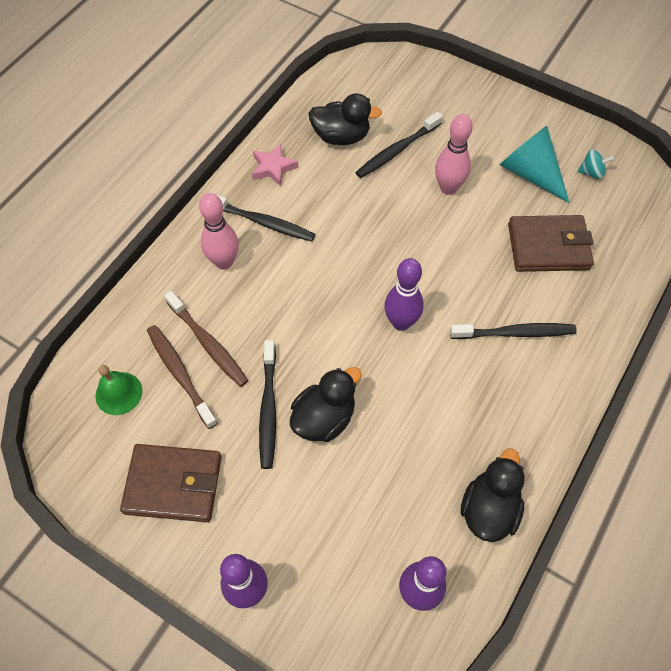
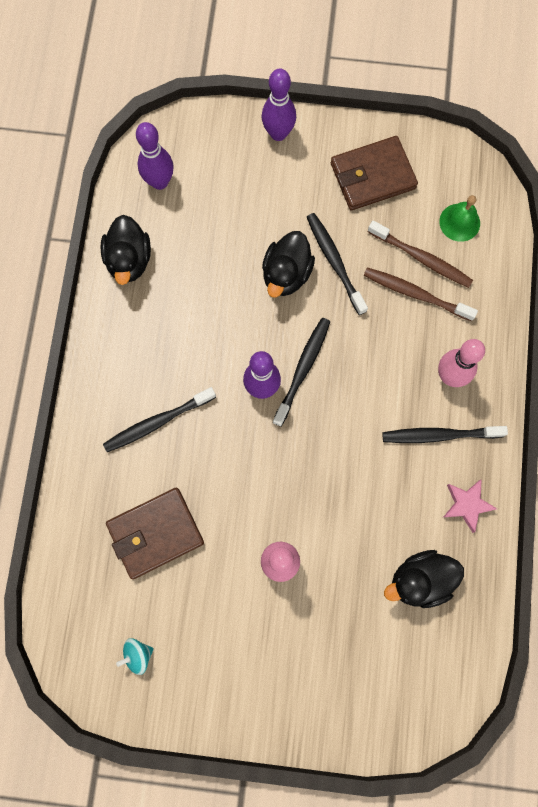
camera: 155 degrees right, 15 degrees up
(397, 150) = (353, 588): black toothbrush -> black toothbrush (303, 369)
(530, 173) = (202, 622): turquoise cone -> none

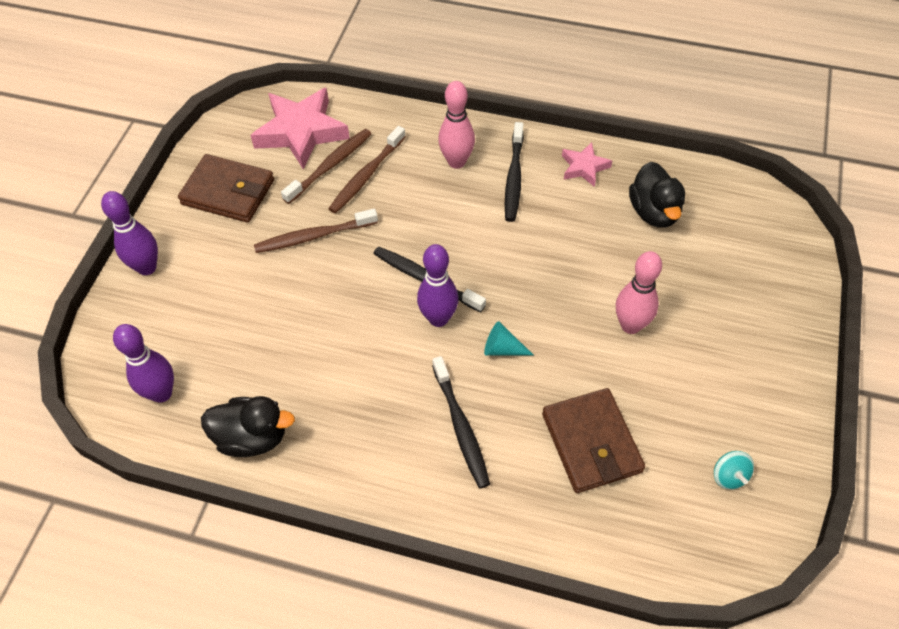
camera: 80 degrees left, 20 degrees down
(238, 447) = (502, 349): none -> turquoise cone
(286, 274) = (315, 280): black duck -> none
(334, 262) = (313, 236): black toothbrush -> brown toothbrush
(372, 176) = (228, 192): brown wallet -> brown wallet turned 60 degrees counterclockwise
(459, 222) = (301, 132): green bell -> pink star

